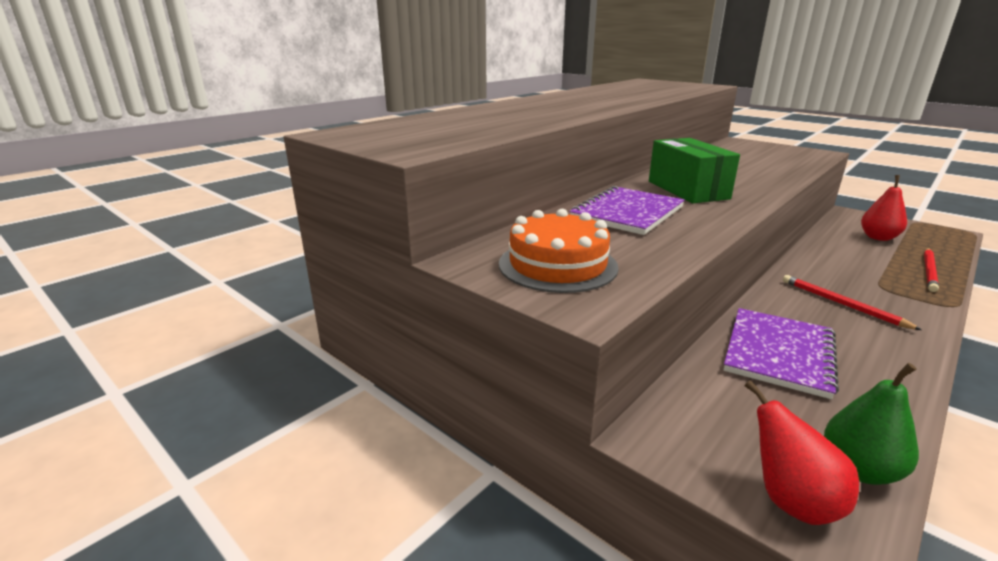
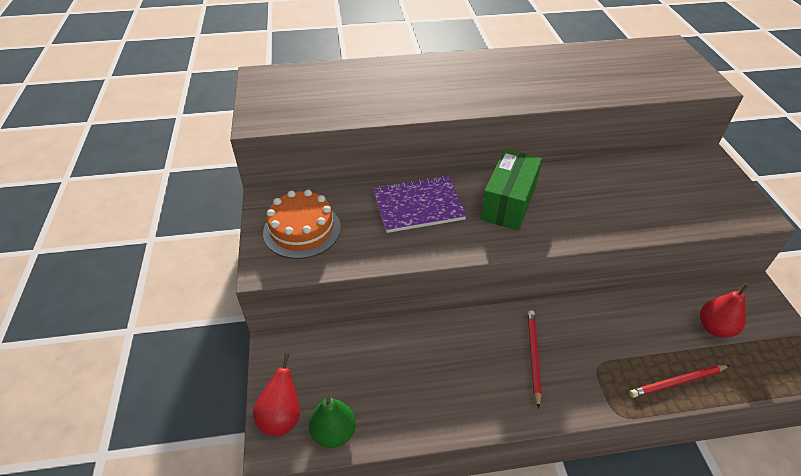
camera: 40 degrees right, 20 degrees up
(779, 353) = (418, 356): purple notebook -> none

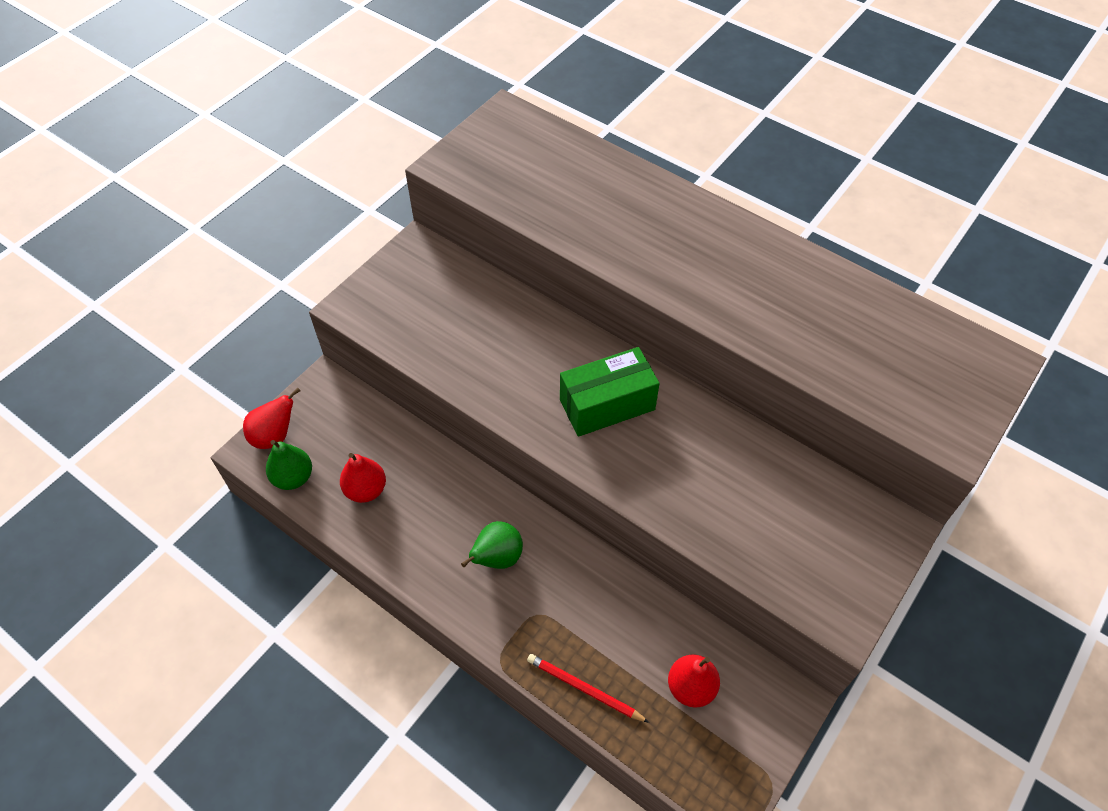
camera: 45 degrees right, 10 degrees up
(302, 229) = (410, 294): orange cake -> none
(398, 392) = (366, 490): none -> red pear
(418, 206) = (526, 344): purple notebook -> none
(533, 356) = (497, 558): red pencil -> green pear

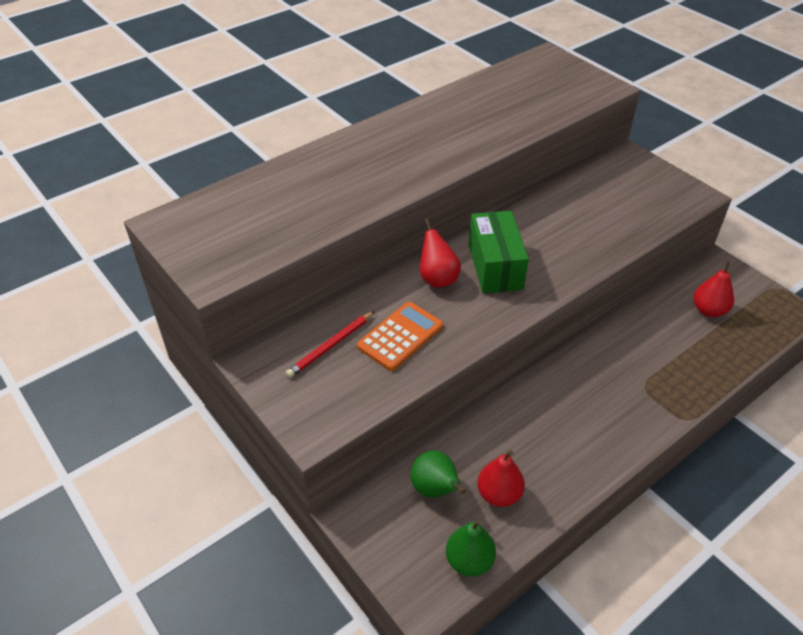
camera: 75 degrees left, 10 degrees down
(275, 436) = (409, 574): red pear -> red pear (437, 279)
(477, 343) = (400, 336): none -> orange calculator
(497, 558) = (589, 403): green pear -> green pear (435, 489)
(584, 689) = (710, 370): red pencil -> red pencil (331, 346)

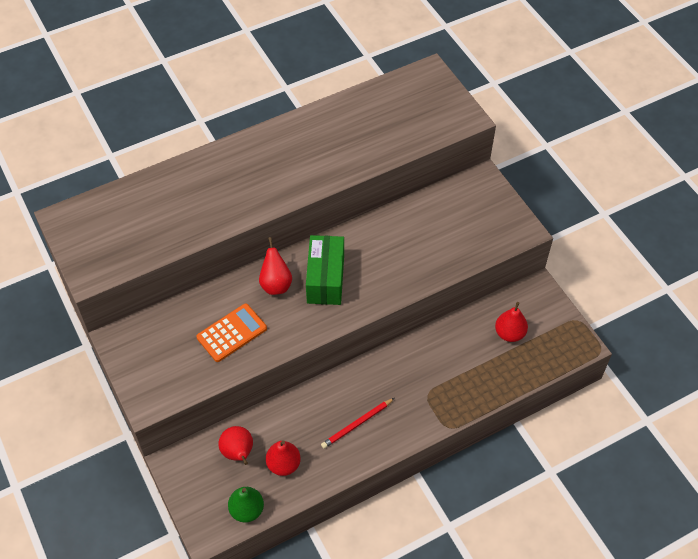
camera: 10 degrees right, 10 degrees up
(331, 346) = (177, 333): red pencil -> red pencil (357, 424)
(435, 489) = (238, 453): green pear -> red pear

